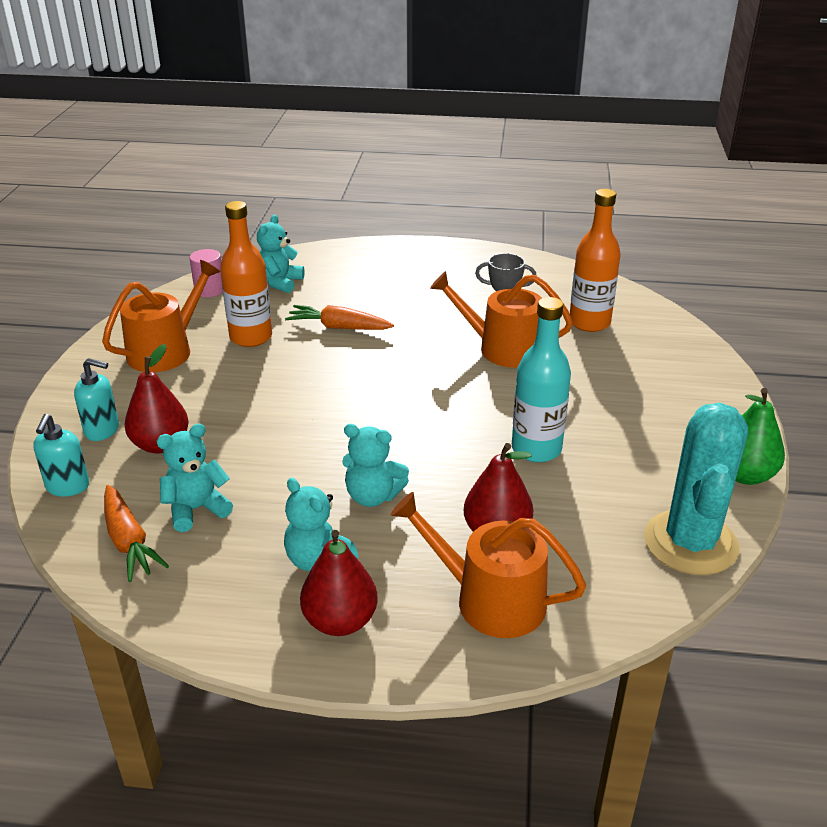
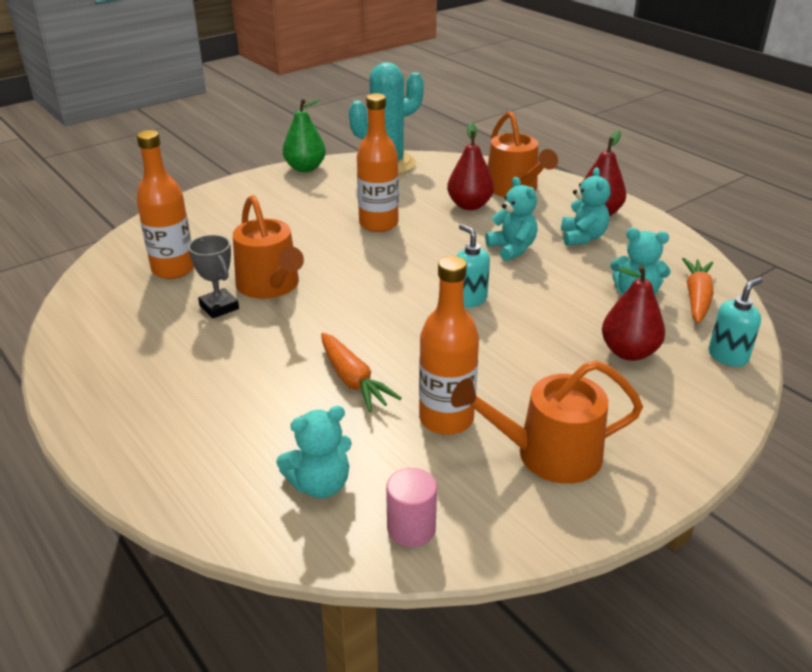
camera: 135 degrees left, 0 degrees up
(102, 430) = (673, 392): turquoise soap dispenser -> turquoise soap dispenser (469, 299)
(536, 449) = (378, 224): turquoise bottle -> orange bottle

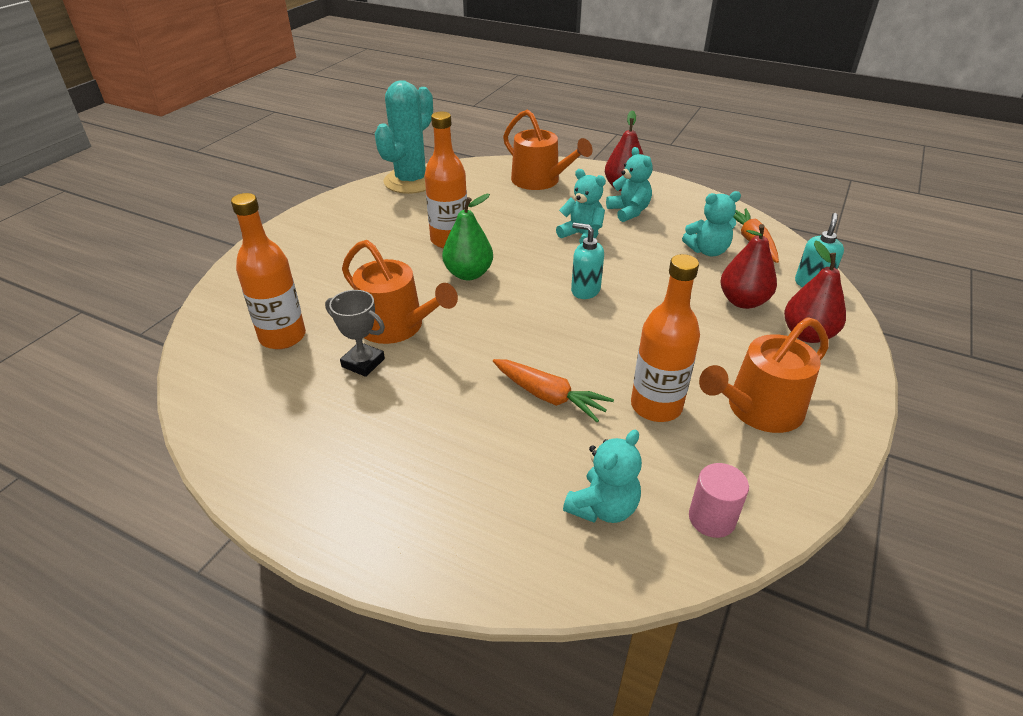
camera: 25 degrees left, 5 degrees up
(305, 168) = (335, 201): green pear -> green pear (468, 274)
(469, 205) = (515, 204): red pear -> red pear (807, 334)

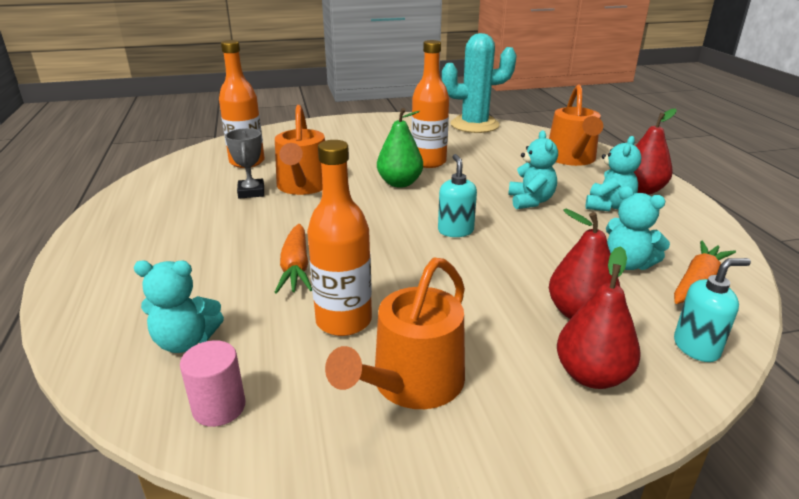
camera: 50 degrees right, 10 degrees down
(758, 409) = (412, 383): orange watering can -> orange watering can turned 75 degrees counterclockwise

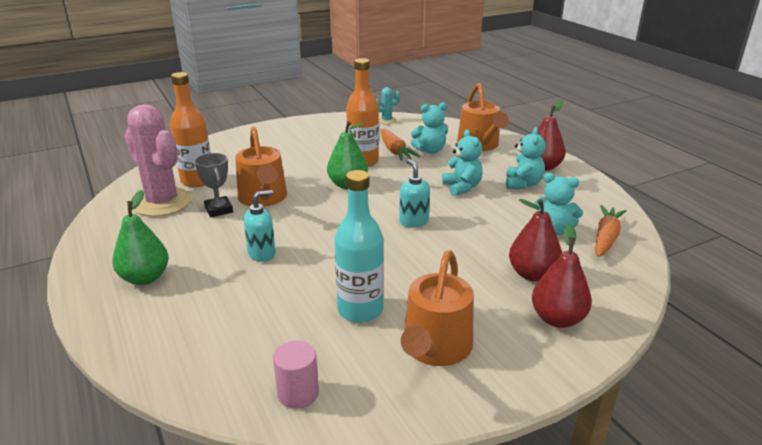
camera: 15 degrees left, 0 degrees up
(138, 249) = (145, 278): none -> green pear
(185, 341) = (239, 349): turquoise teddy bear -> turquoise teddy bear (430, 150)
(201, 179) = (162, 203): none -> pink cactus
(296, 267) = (297, 272): orange carrot -> orange carrot (395, 151)
(344, 321) = (360, 310): orange bottle -> turquoise bottle
(474, 125) = (386, 121): turquoise cactus -> turquoise cactus, size x0.44
(696, 347) = (619, 286): turquoise soap dispenser -> turquoise soap dispenser (262, 254)

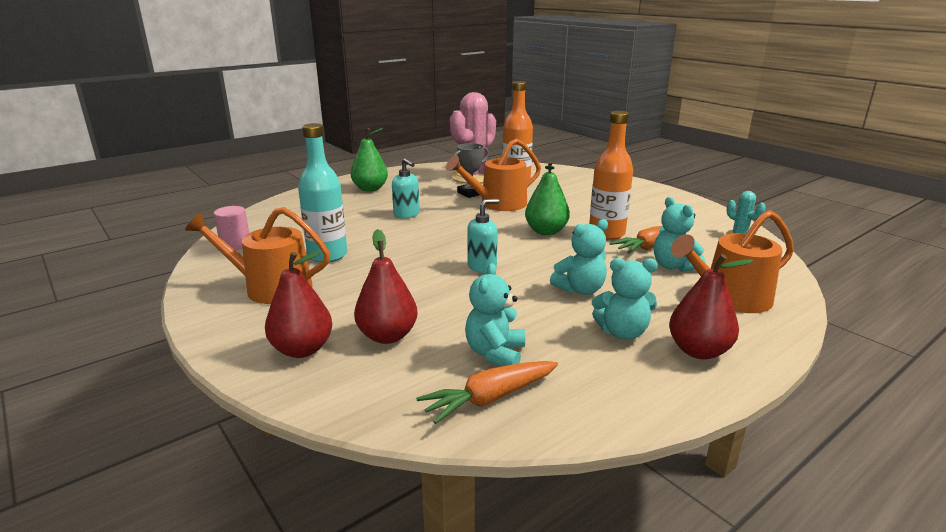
camera: 80 degrees right, 5 degrees down
(606, 238) = (490, 398): orange carrot -> orange carrot turned 135 degrees clockwise

